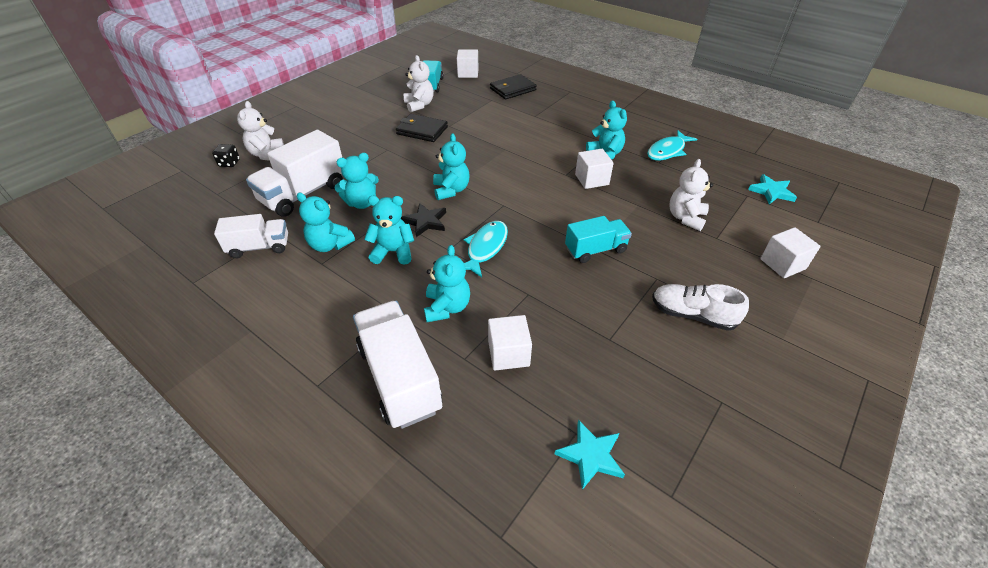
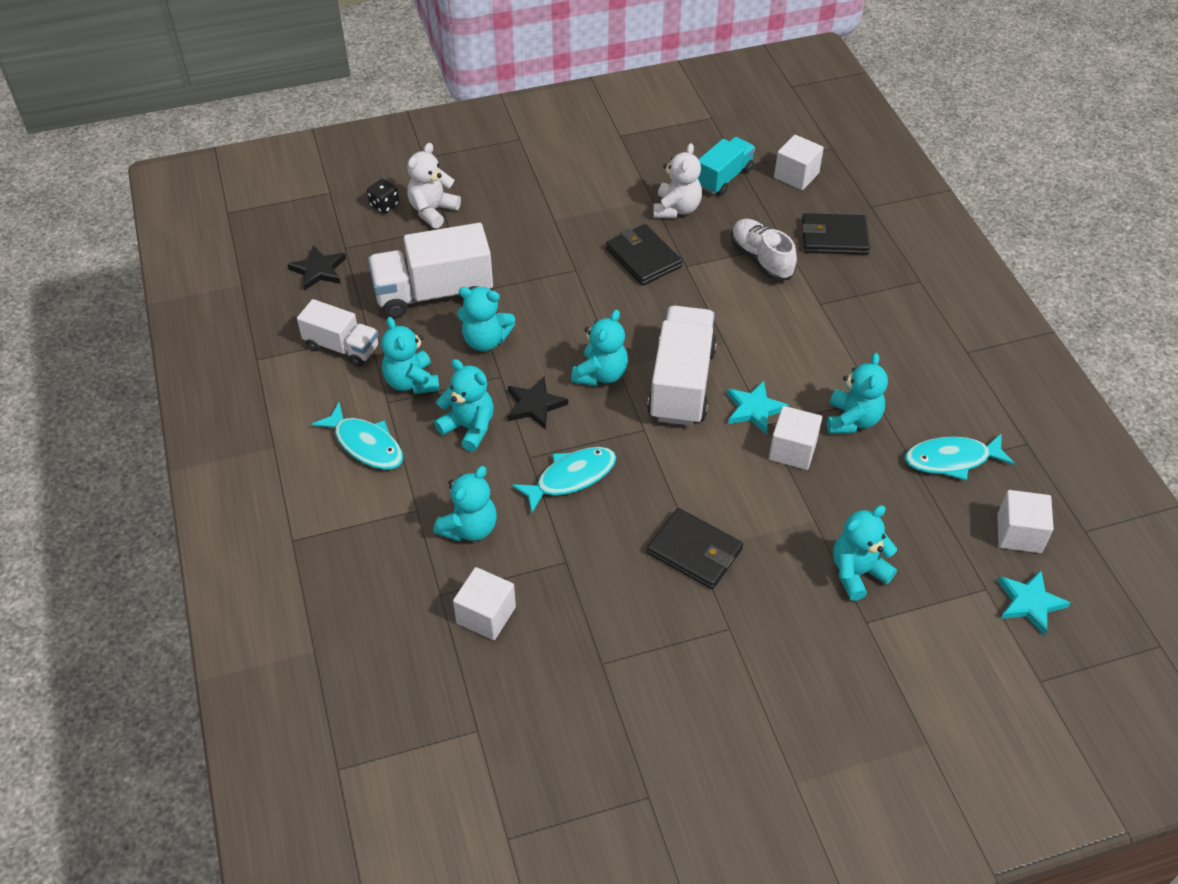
camera: 35 degrees right, 5 degrees up
(205, 213) = (318, 270): none -> black star
(326, 295) = (366, 444): none -> turquoise fish
(400, 378) = (367, 577): white truck -> white truck (681, 384)
(591, 455) = (471, 758): turquoise star -> turquoise star (754, 409)
(595, 250) = (694, 551): turquoise truck -> black wallet
(685, 218) = (857, 573): white teddy bear -> turquoise teddy bear
(692, 315) = (722, 693): white shoe -> white shoe (761, 259)
(782, 264) = (911, 704): white cube -> white cube (1019, 533)

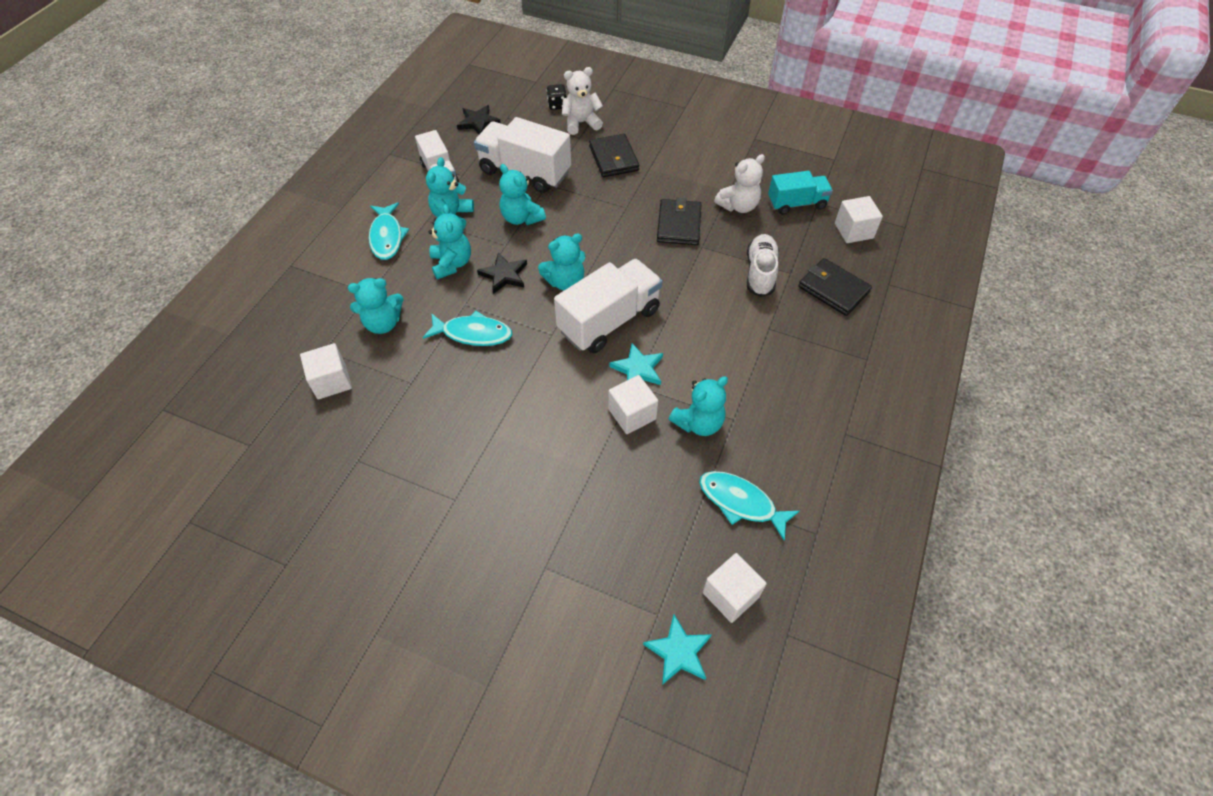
camera: 40 degrees right, 5 degrees up
(694, 551) = (491, 433): black wallet -> black wallet (614, 158)
(857, 573) = (578, 529): turquoise teddy bear -> none

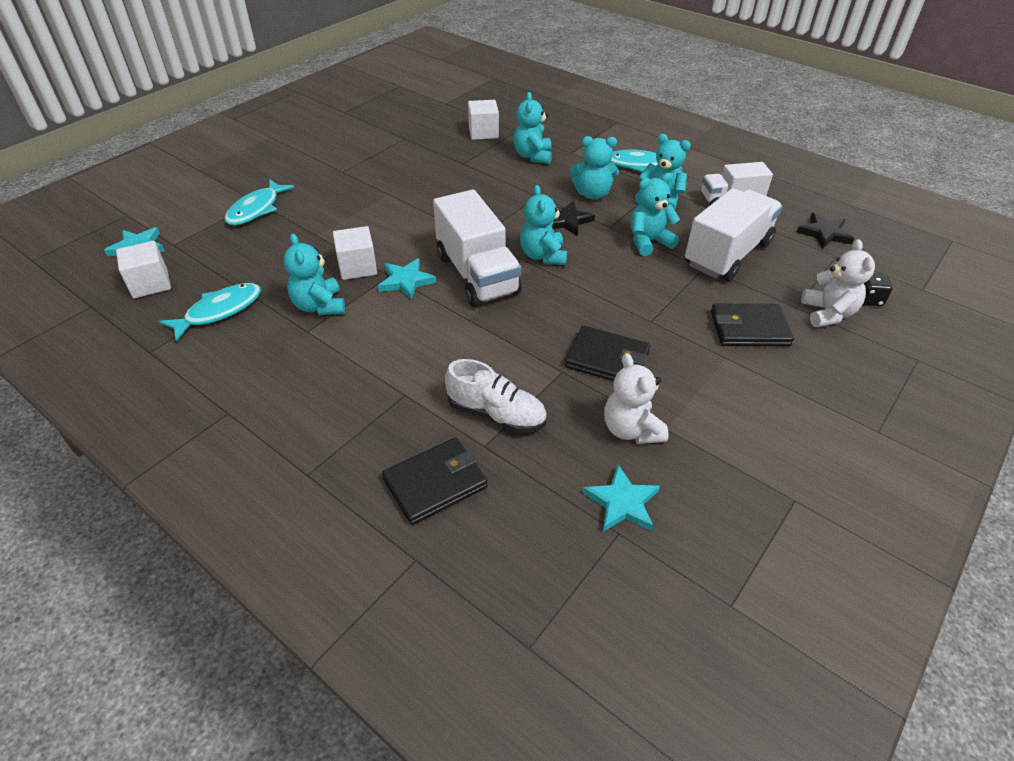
camera: 105 degrees right, 10 degrees down
(473, 333) = (500, 196): turquoise fish -> turquoise fish (256, 209)
(796, 203) = (622, 502): turquoise truck -> turquoise star
(853, 231) = (541, 559): white cube -> none

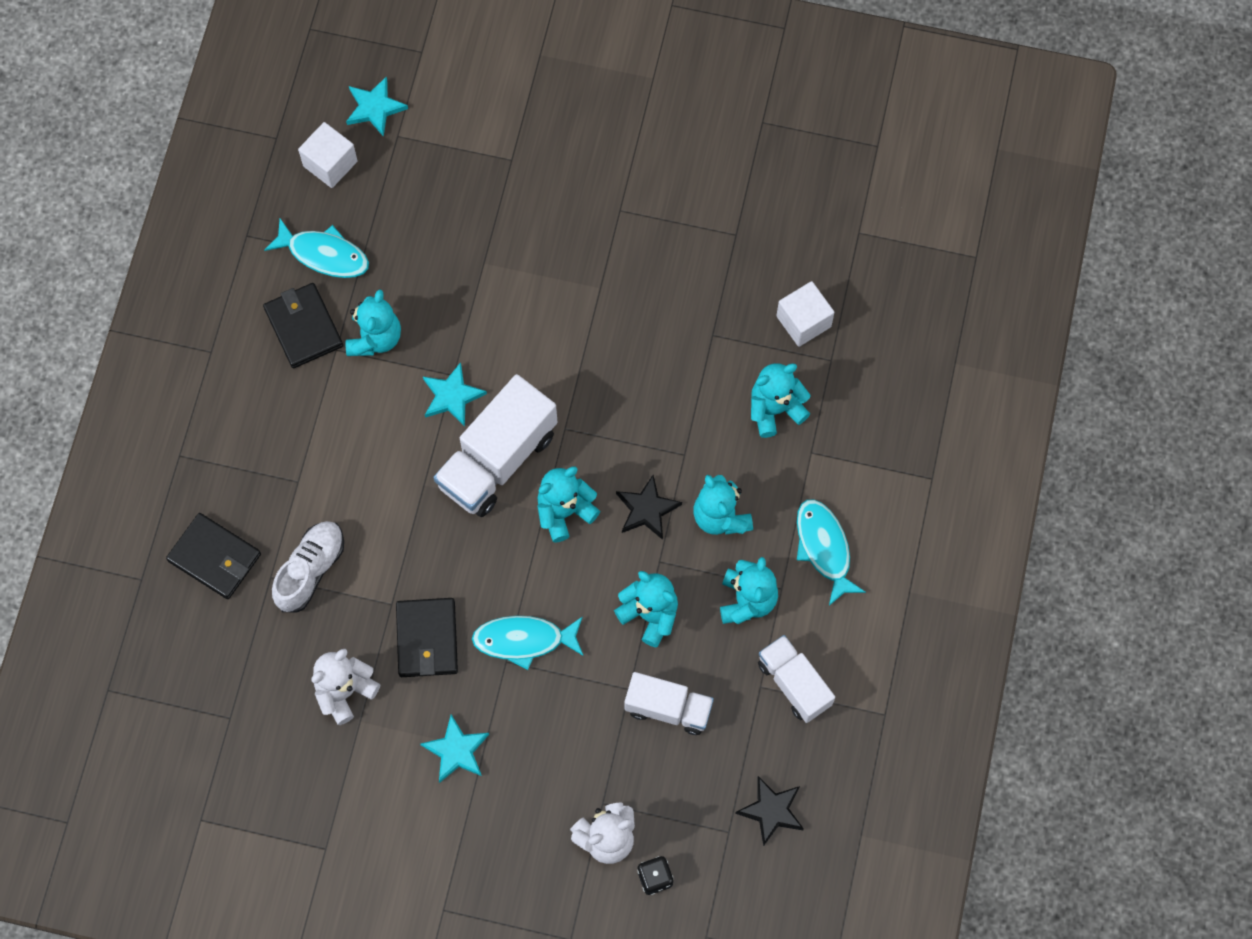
camera: 65 degrees right, 25 degrees up
(256, 209) = (497, 171): turquoise fish -> turquoise fish (524, 640)
(319, 306) = (375, 338): turquoise teddy bear -> turquoise teddy bear turned 150 degrees clockwise
(357, 267) = (451, 336): white cube -> none
(496, 414) = (310, 570): white shoe -> white shoe turned 150 degrees counterclockwise
(622, 502) = (260, 710): turquoise star -> turquoise star (456, 750)
(727, 254) = (668, 708): white truck -> white truck, size x0.62
(749, 329) = (540, 762): black wallet -> black wallet (303, 327)

